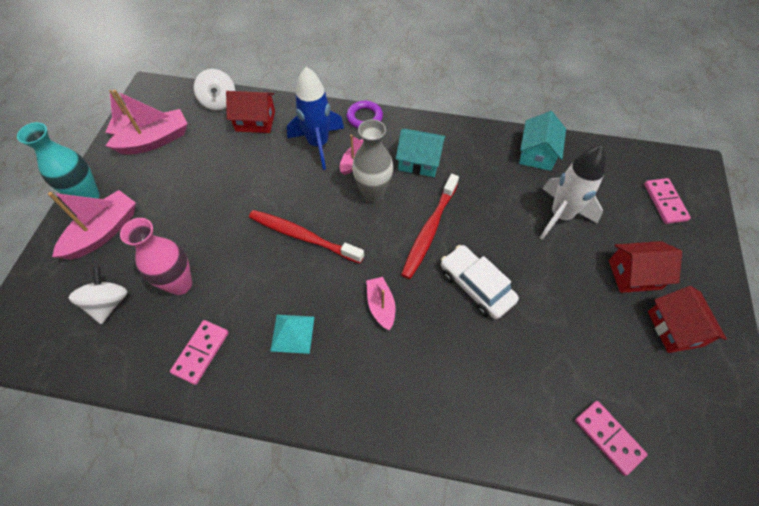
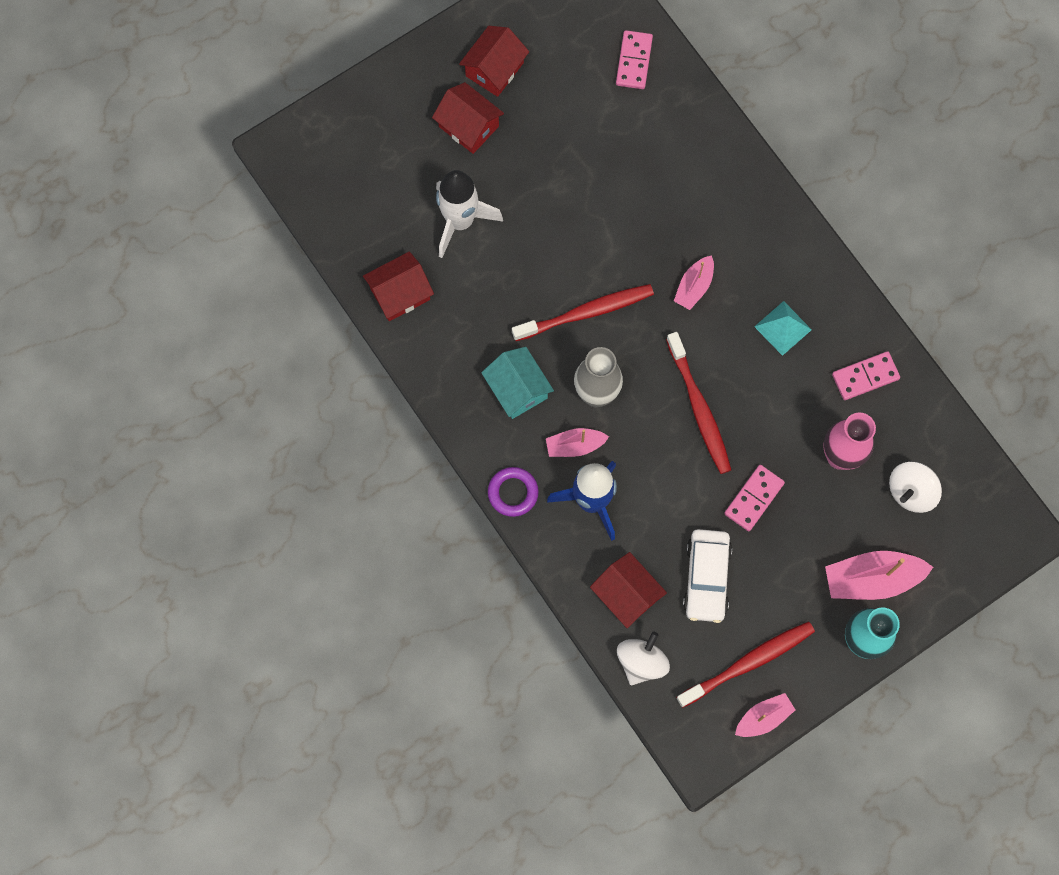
camera: 135 degrees left, 15 degrees up
(155, 140) = (748, 663): pink boat -> red toothbrush
(476, 286) = (602, 232): white car -> white car (706, 578)
(537, 154) = (400, 293): turquoise house -> red house
(665, 202) = (356, 149): pink domino -> pink domino (753, 498)

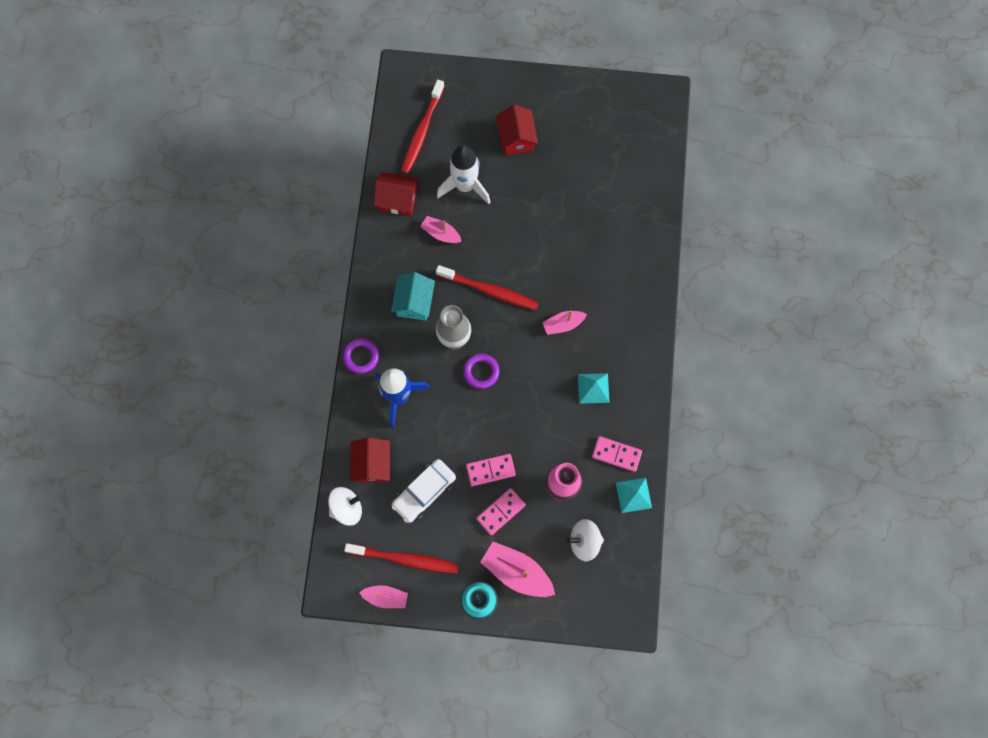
camera: 40 degrees right, 0 degrees up
(494, 69) = (558, 118): red house -> none
(575, 445) = (417, 358): pink boat -> pink boat (441, 233)
(634, 61) = (641, 172): pink domino -> pink domino (500, 511)
(653, 405) = (481, 372): none -> purple ring
(699, 408) = (505, 394): red toothbrush -> red toothbrush (422, 131)
(918, 404) = (633, 495): none -> turquoise pyramid

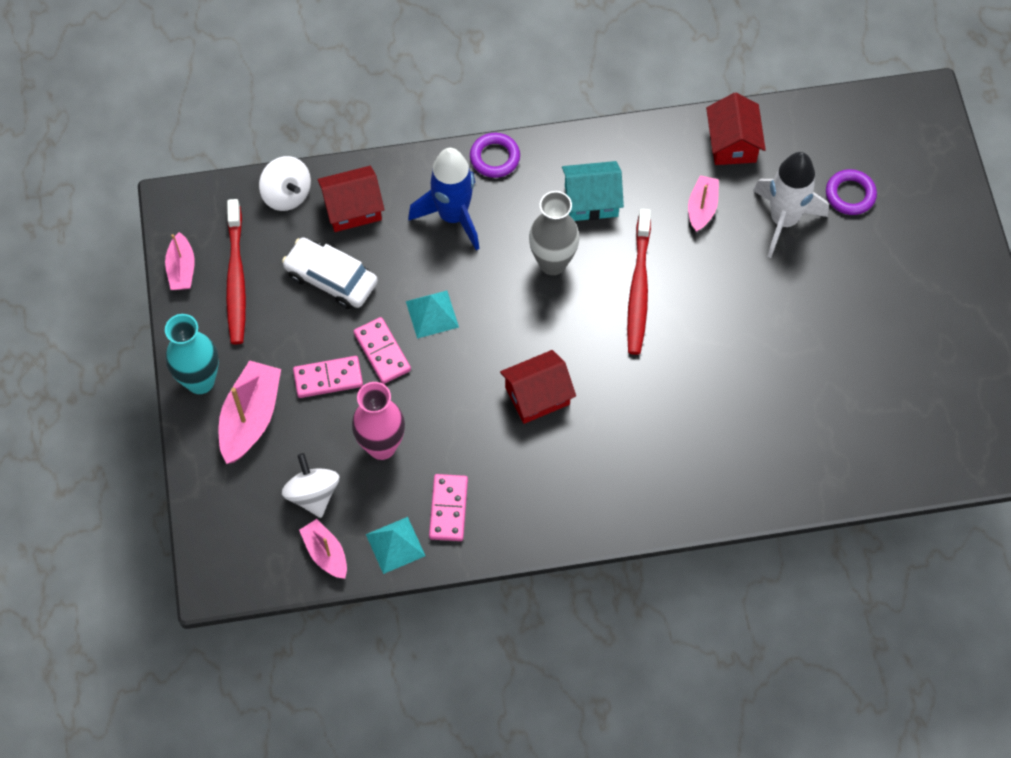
camera: 75 degrees right, 10 degrees down
(422, 131) = (845, 146): red toothbrush -> none
(481, 372) = (517, 306): purple ring -> purple ring (850, 194)
(500, 511) = (328, 378): pink domino -> pink domino turned 45 degrees counterclockwise
(516, 138) = (882, 267): red house -> red house (537, 396)
(563, 324) = (619, 394): pink boat -> pink boat (325, 553)
(593, 388) = (537, 456): turquoise pyramid -> turquoise pyramid (432, 314)

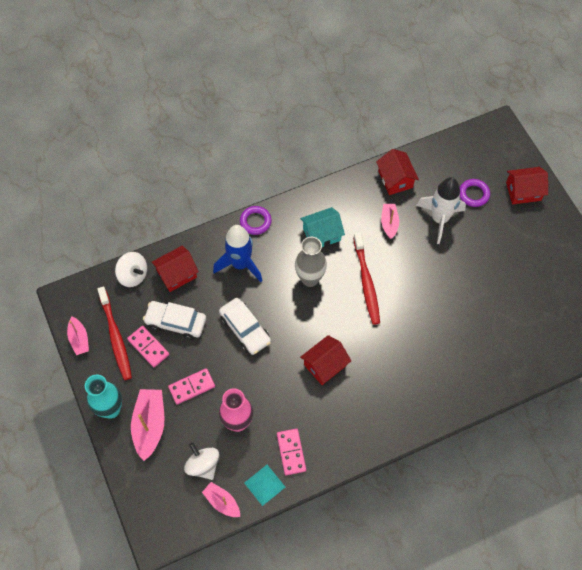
camera: 15 degrees left, 0 degrees up
(382, 352) = (221, 361): pink domino -> pink domino (148, 347)
(432, 314) = (245, 329): turquoise pyramid -> white car
(931, 208) = (523, 191): none -> red house

